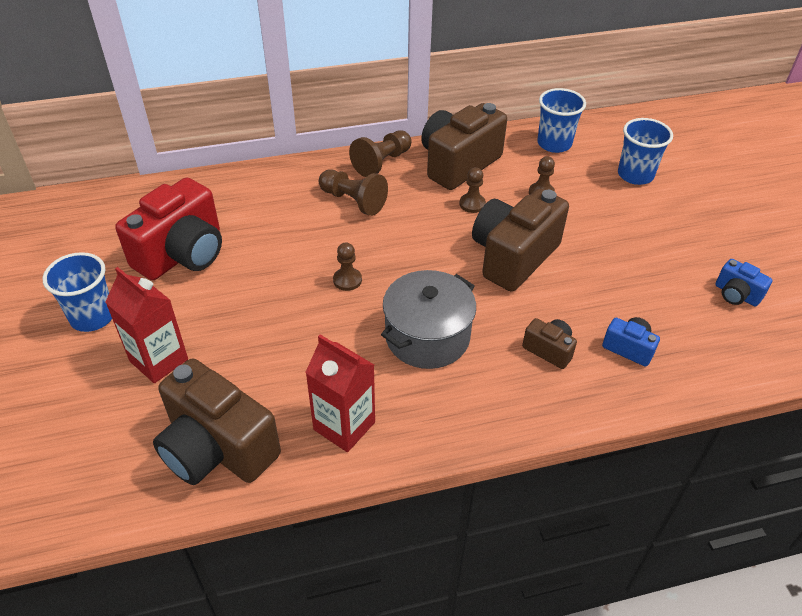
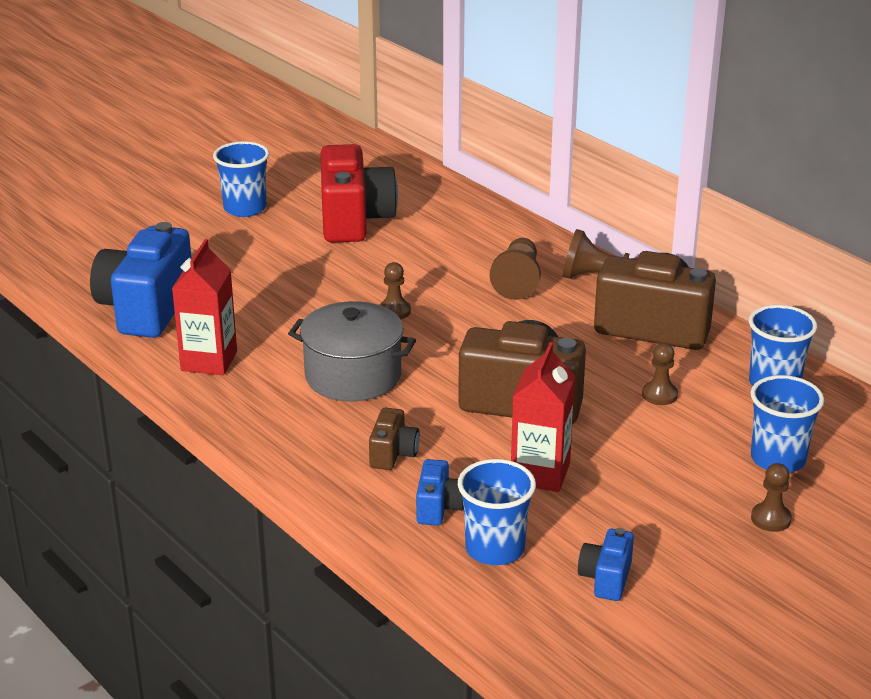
camera: 65 degrees right, 15 degrees down
(159, 360) = (219, 253): red carton -> red carton (540, 473)
(182, 254) = (354, 220): red camera -> red camera turned 105 degrees counterclockwise
(217, 448) = (145, 309): brown camera -> blue camera
(472, 204) = (588, 353): brown pawn -> brown pawn (770, 519)
(688, 336) = (495, 549): none -> blue cup

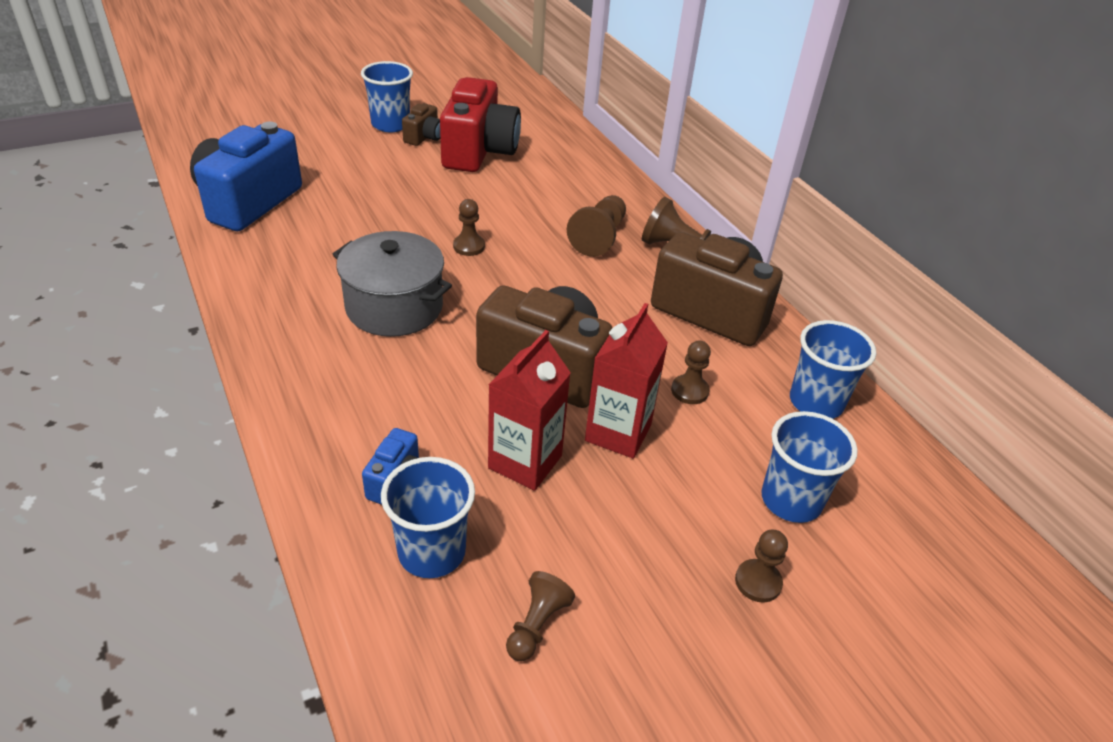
camera: 10 degrees right, 10 degrees up
(209, 361) = (271, 264): red carton -> red carton (618, 433)
(393, 454) = (386, 404): brown camera -> brown camera (424, 137)
(606, 578) = (537, 625): blue camera -> brown pawn

